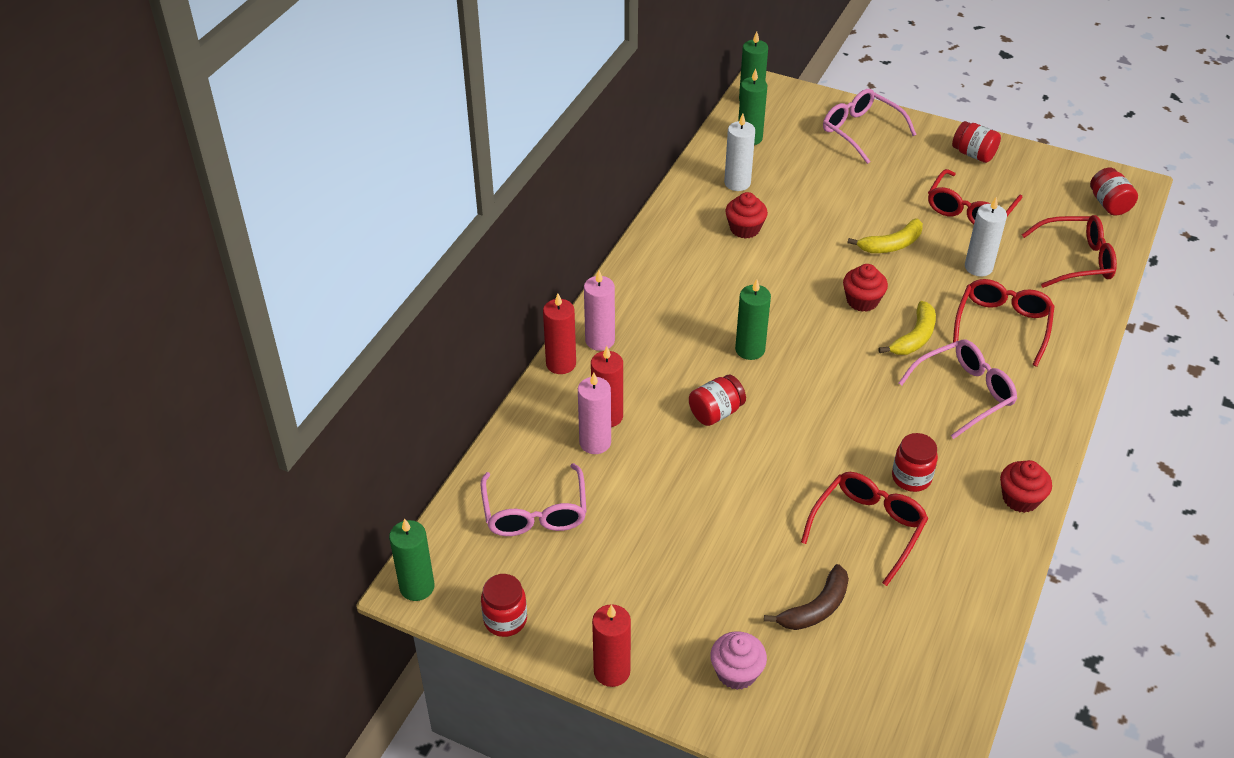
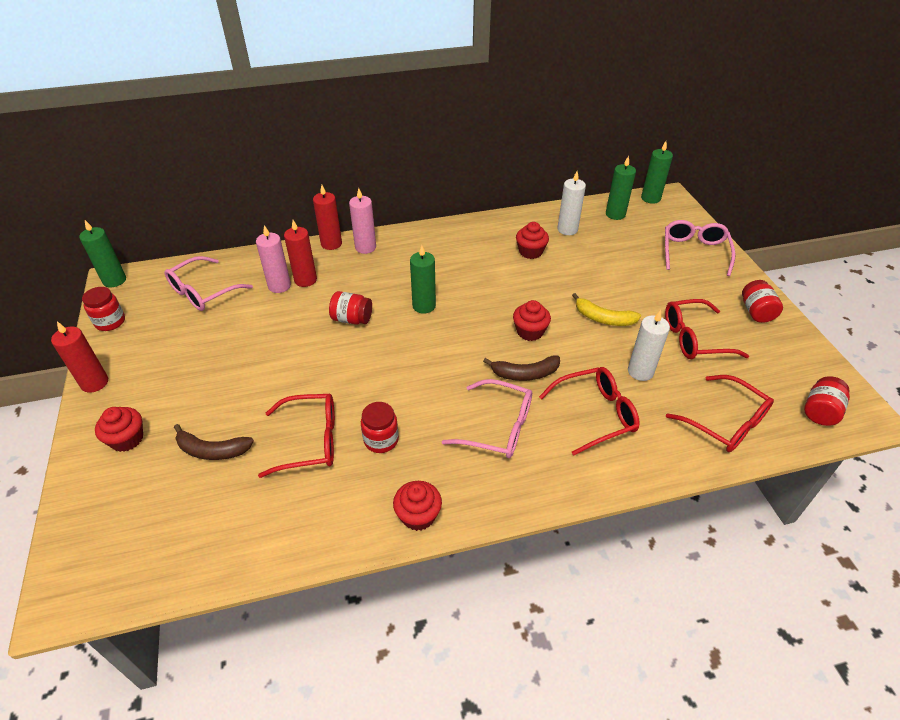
camera: 50 degrees right, 0 degrees up
(736, 672) = (127, 439): pink cupcake -> red cupcake
(914, 337) = (525, 373): yellow banana -> brown banana

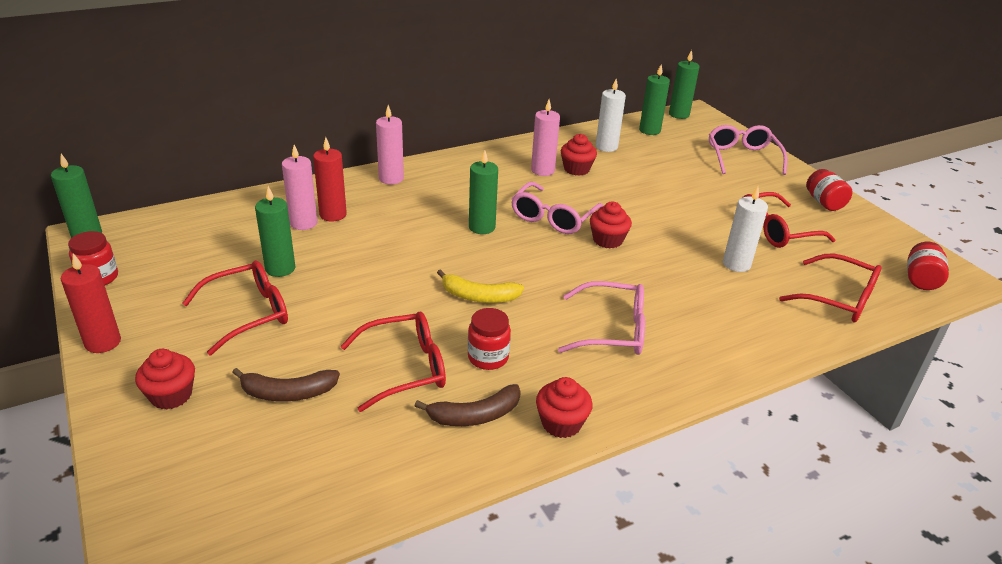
camera: 15 degrees left, 10 degrees down
(204, 292) = (210, 236): pink glasses -> pink glasses (553, 217)
(246, 329) = (280, 268): none -> green candle
(331, 244) = (349, 178): red candle -> none
(352, 319) = (404, 247): red jar -> none
(499, 250) = (542, 170): none -> pink candle
(525, 373) = (619, 278): brown banana -> brown banana (475, 415)
(595, 414) = (708, 306): red glasses -> red glasses (247, 314)
(603, 318) = (678, 221): yellow banana -> yellow banana (479, 296)

